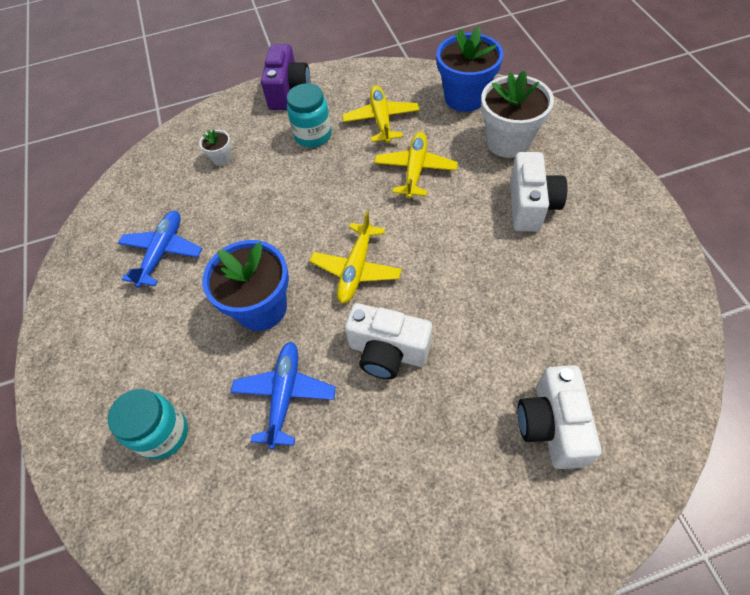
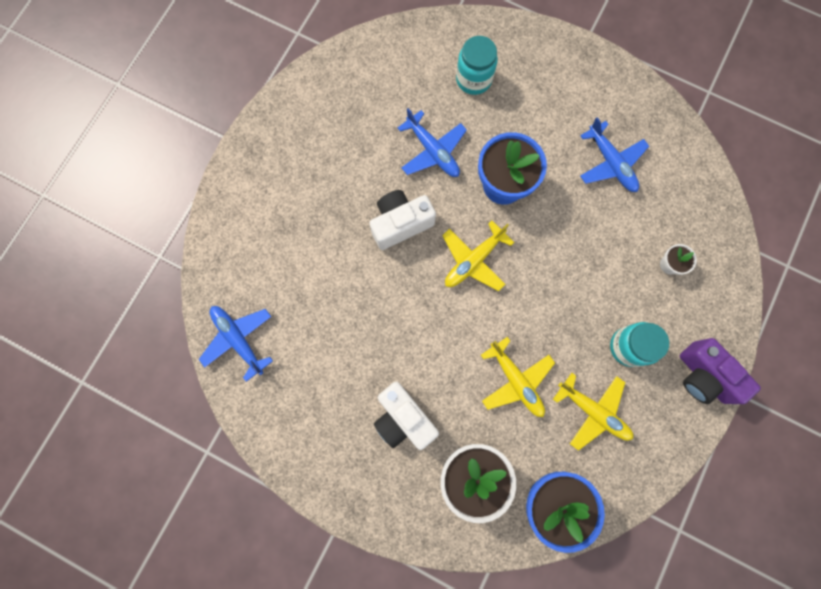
camera: 130 degrees right, 20 degrees up
(356, 269) = (473, 261): yellow plane -> yellow plane turned 105 degrees counterclockwise
(551, 425) = (275, 259): white camera -> none
(652, 376) = (238, 339): none -> blue plane

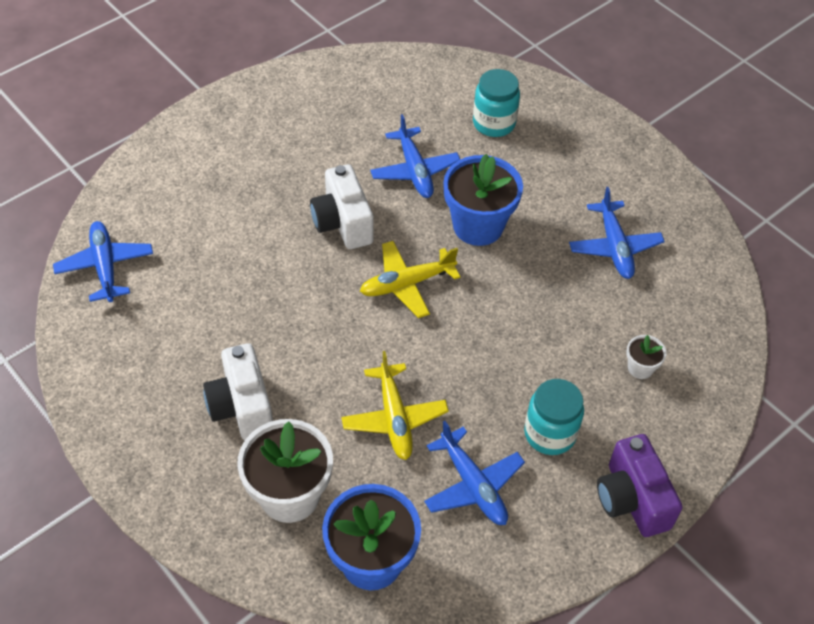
camera: 20 degrees right, 25 degrees down
(400, 224) = (343, 223): white camera -> white camera turned 105 degrees counterclockwise
(593, 411) = (473, 485): yellow plane -> blue plane

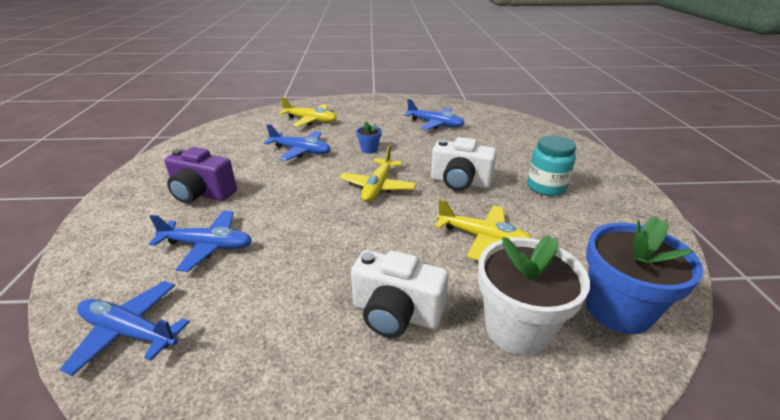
camera: 50 degrees left, 20 degrees down
(343, 223) = (296, 189): white camera -> white camera (460, 182)
(473, 485) = (569, 230): blue plane -> blue plane (208, 246)
(478, 226) = (369, 149): blue flower pot -> blue flower pot, size x0.46
(494, 123) = (311, 120): turquoise jar -> yellow plane
(631, 499) = (615, 182): purple camera -> purple camera (202, 194)
(640, 368) = (521, 146): white flower pot -> none

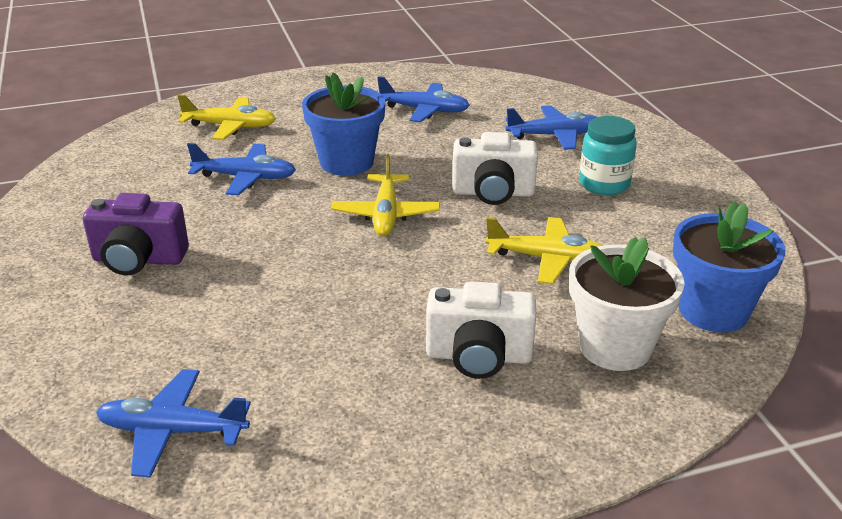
camera: 15 degrees left, 0 degrees up
(208, 246) = (199, 324): blue plane -> blue plane (555, 136)
(369, 149) = (346, 162): blue flower pot -> blue flower pot, size x2.16

